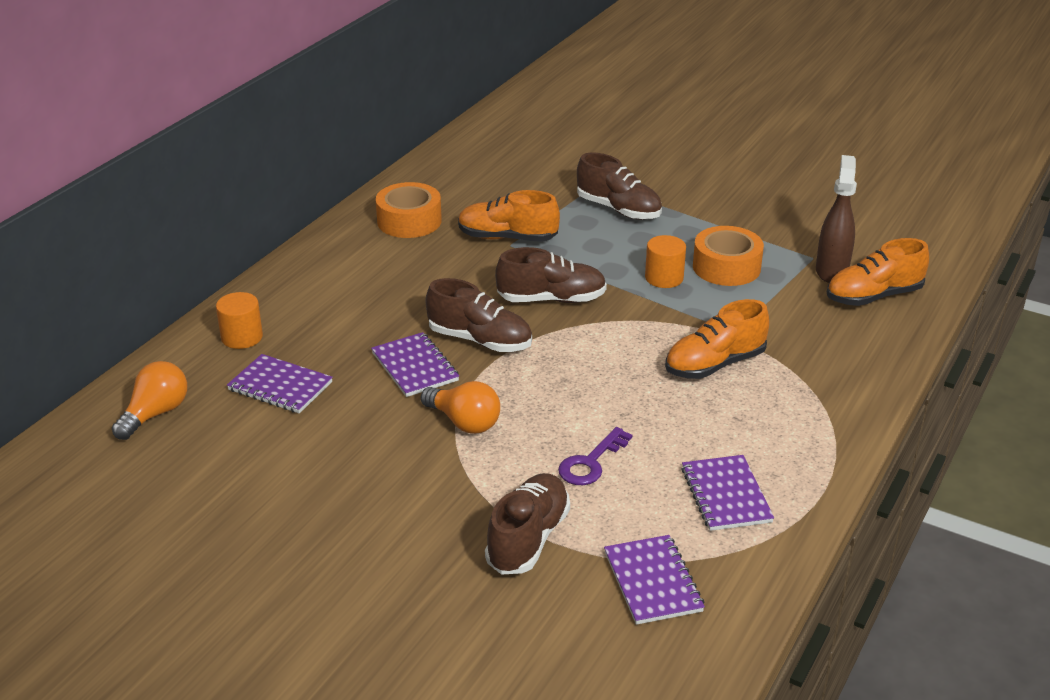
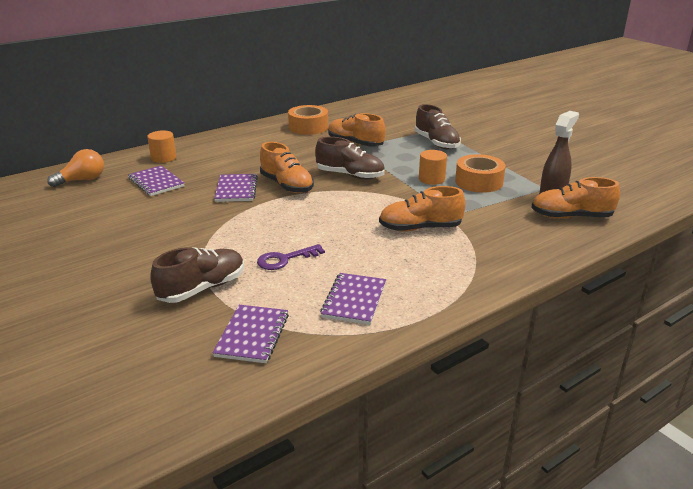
camera: 25 degrees right, 5 degrees down
(464, 422) = (233, 221): orange light bulb -> none
(480, 340) = (287, 185): brown shoe -> orange shoe

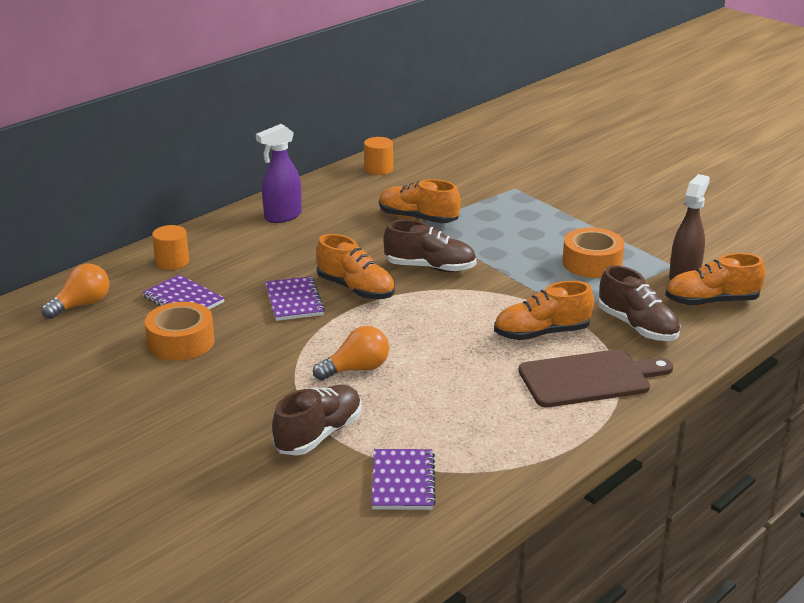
camera: 10 degrees left, 0 degrees up
(258, 136) = (282, 216): none -> purple spray bottle
(258, 241) = (356, 369): none -> orange light bulb
(285, 259) = (398, 389): purple key -> none
(308, 127) = (344, 197): orange tape -> orange tape (181, 342)
(354, 300) = (498, 430): purple notebook -> none
(431, 179) = (533, 264): orange cylinder -> orange cylinder (378, 169)
(436, 143) = (522, 209): brown shoe -> brown shoe (637, 326)
(448, 266) = (589, 378): none -> brown cutting board

